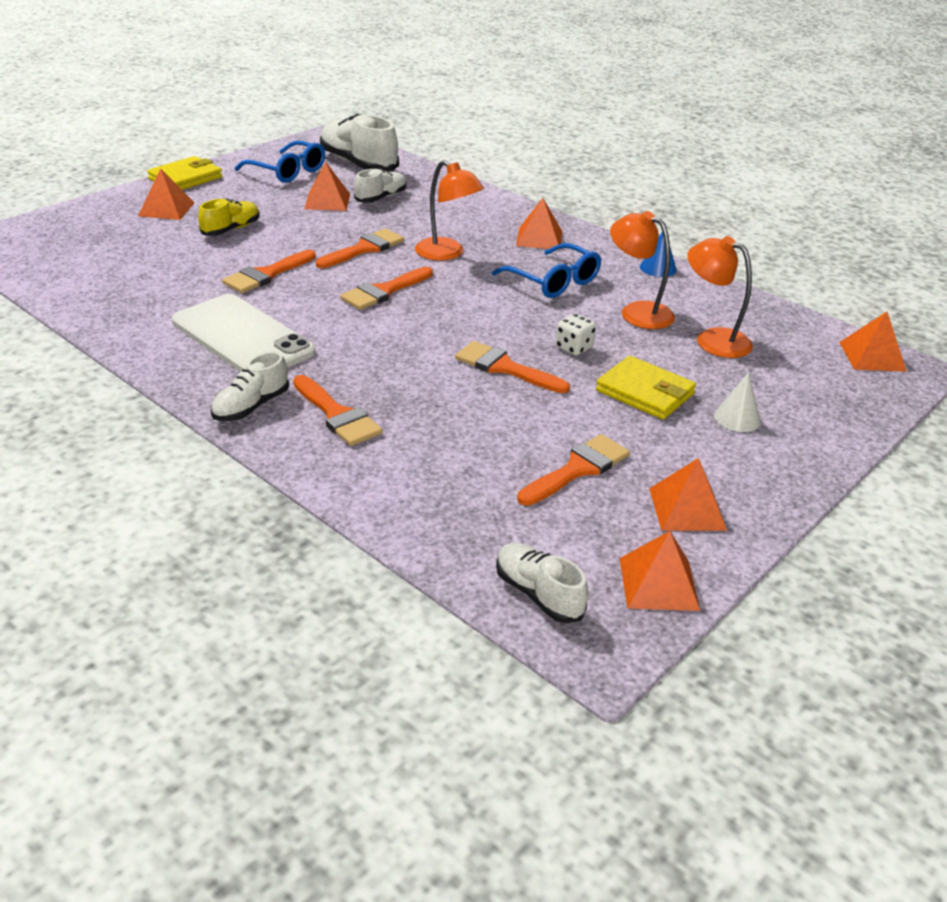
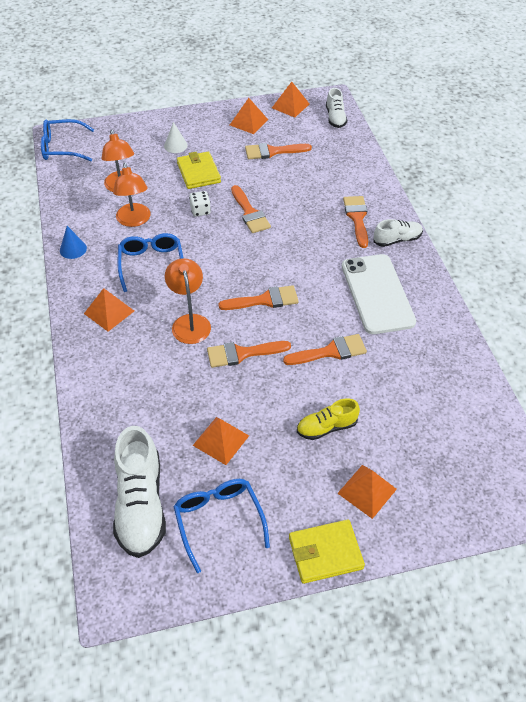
camera: 145 degrees left, 15 degrees up
(381, 198) = (172, 425): white shoe -> none
(872, 356) = (62, 147): orange pyramid -> blue glasses

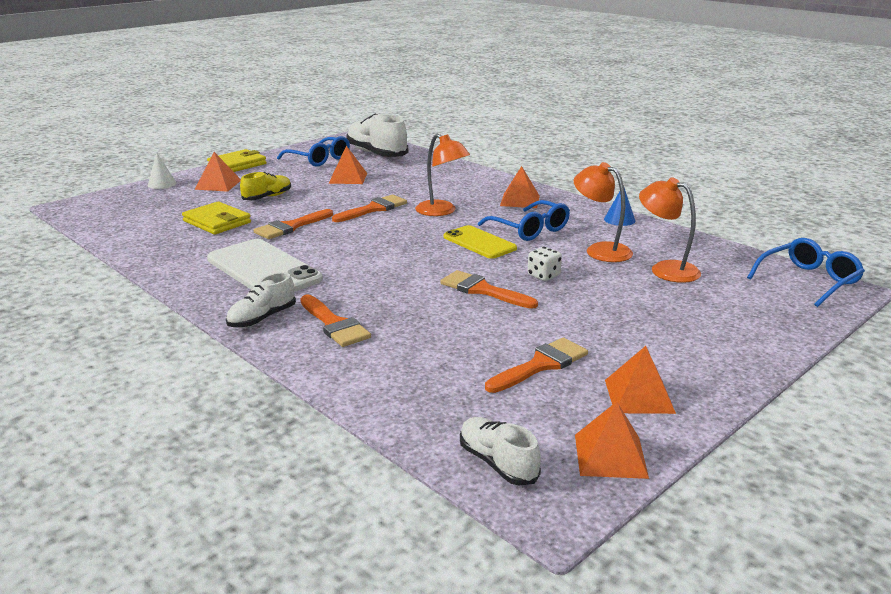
camera: 150 degrees right, 25 degrees down
(175, 145) = (686, 327): white cone -> white cone (162, 184)
(198, 173) = (604, 308): yellow wallet -> yellow wallet (217, 222)
(204, 263) = (479, 243): none -> yellow phone
(264, 300) = (386, 237): orange brush -> none

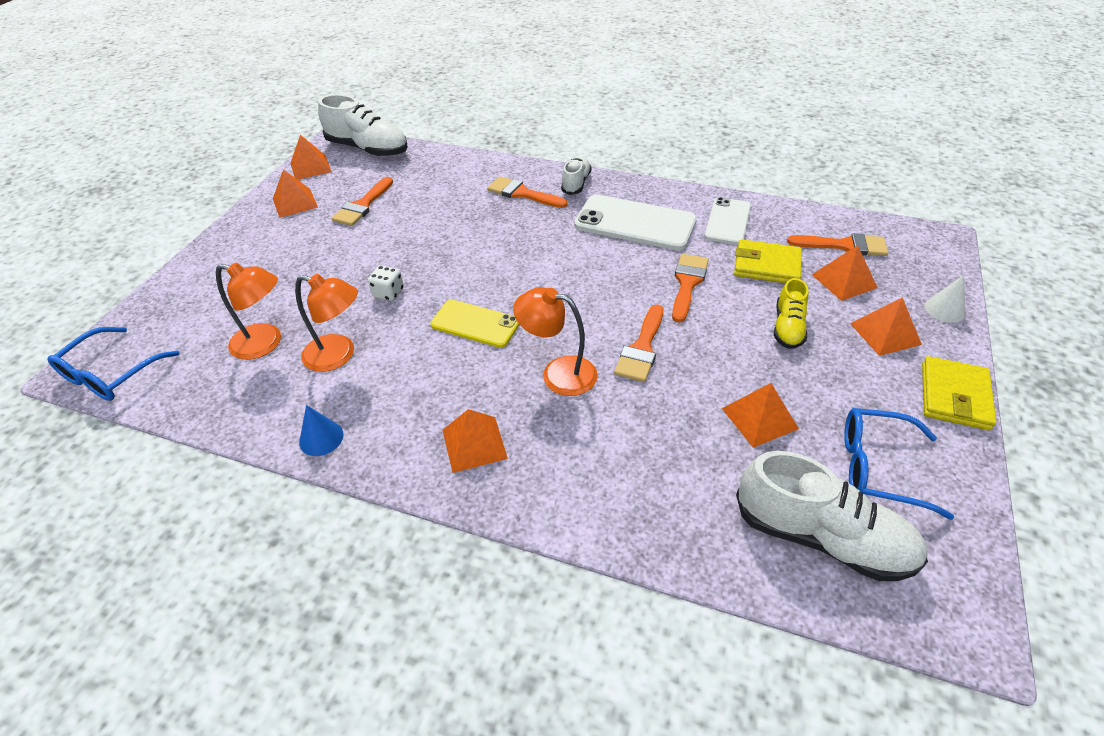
camera: 155 degrees right, 20 degrees up
(185, 205) = (844, 281): none -> orange pyramid
(185, 251) = (727, 221): none -> white phone
(482, 290) = (435, 258): orange brush -> orange brush (844, 245)
(497, 463) = (368, 149): white shoe -> white shoe, size x1.77
(529, 229) = (431, 370): blue glasses -> none

